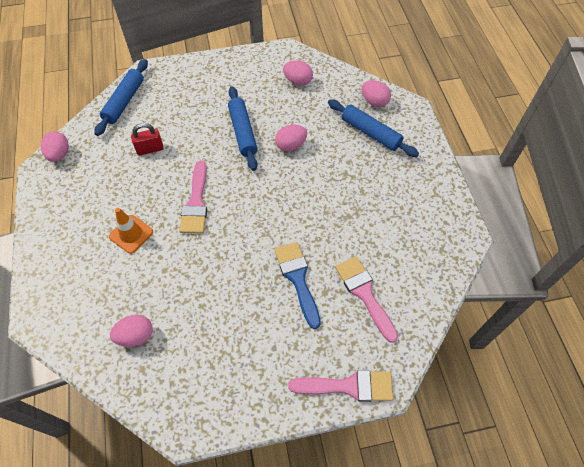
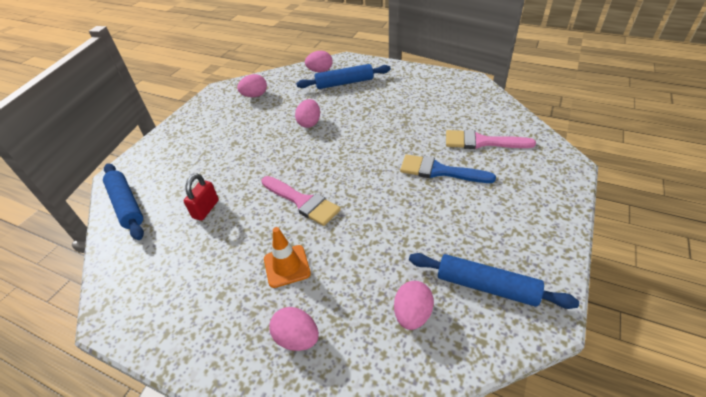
camera: 50 degrees left, 15 degrees down
(59, 154) = (115, 289): pink egg -> pink egg (297, 338)
(243, 132) = (264, 143): blue rolling pin -> blue rolling pin (486, 286)
(348, 386) = (560, 184): pink brush -> none

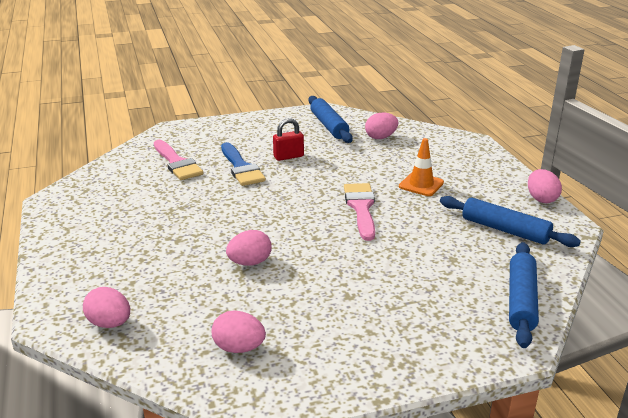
camera: 135 degrees left, 15 degrees down
(206, 209) = (444, 249): red padlock -> red padlock (288, 156)
(297, 338) = (452, 159): pink egg -> pink egg (541, 199)
(344, 83) = (130, 282): blue rolling pin -> blue rolling pin (505, 230)

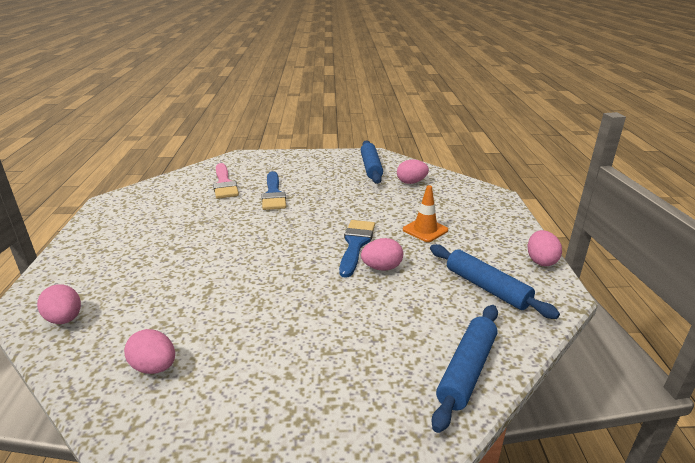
camera: 15 degrees right, 0 degrees up
(250, 262) = (223, 281): pink egg -> pink egg (382, 268)
(288, 156) = (319, 189): red padlock -> none
(361, 208) = (356, 244): pink brush -> blue brush

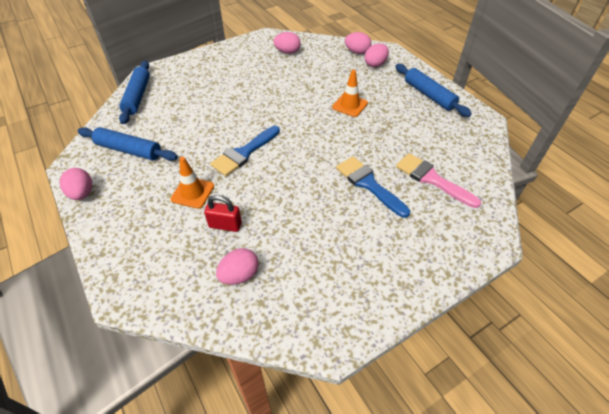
camera: 150 degrees right, 20 degrees up
(196, 251) = (350, 105): none -> orange traffic cone
(356, 244) = (244, 153): blue brush -> blue brush turned 60 degrees clockwise
(371, 167) = (311, 290): blue rolling pin -> blue rolling pin (429, 95)
(382, 268) = (211, 139): pink egg -> pink egg (375, 64)
(407, 204) = (225, 225): none -> red padlock

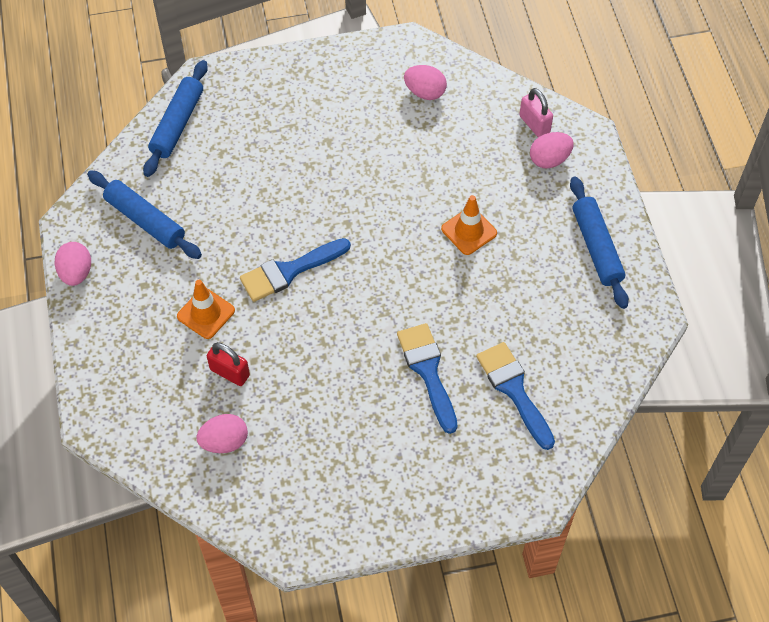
camera: 20 degrees right, 10 degrees up
(357, 52) = (534, 124): pink egg -> pink padlock
(431, 179) = (514, 390): pink brush -> blue brush

